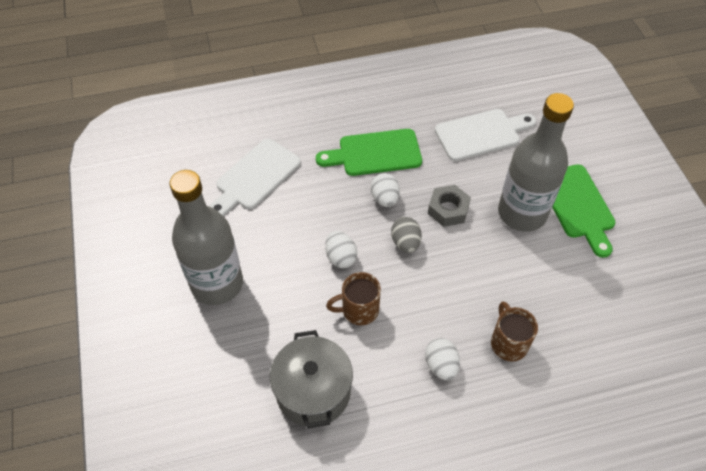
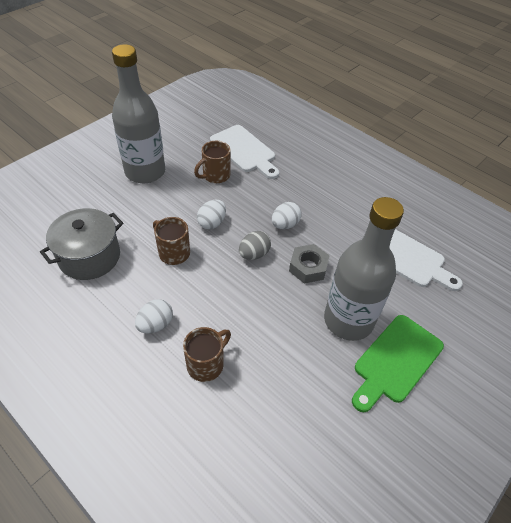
camera: 55 degrees right, 5 degrees down
(255, 177) = (244, 151): white cutting board -> white cutting board turned 135 degrees counterclockwise
(273, 221) = (215, 175): none -> brown mug
(375, 153) = (322, 201): green cutting board -> none

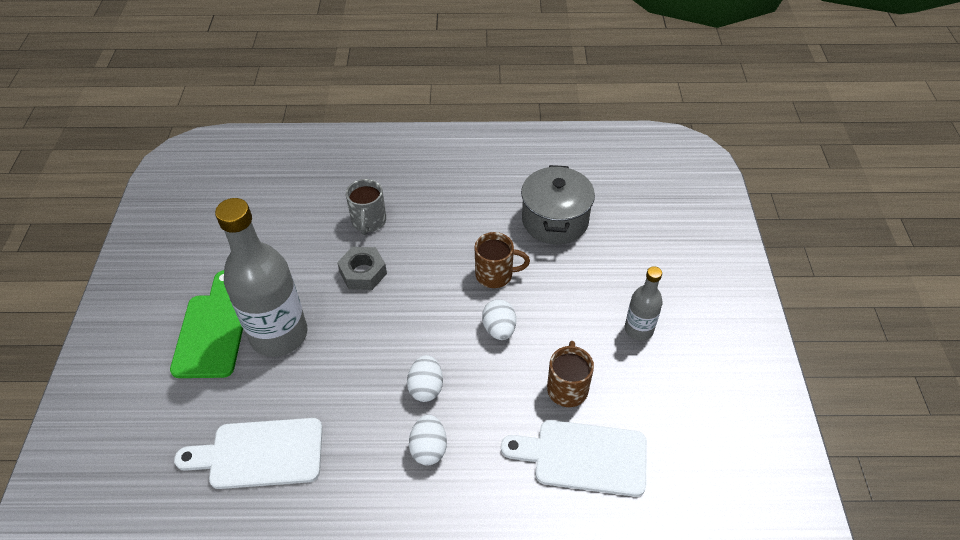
camera: 140 degrees right, 0 degrees up
(145, 172) = (638, 329): grey bottle -> grey bottle, size x0.51
(155, 324) = (436, 217): white egg -> white egg (429, 448)
(206, 364) = (368, 222): brown mug -> grey mug
(254, 254) = (423, 330): grey egg -> none
(308, 267) = (358, 357): grey nut -> grey nut (363, 273)

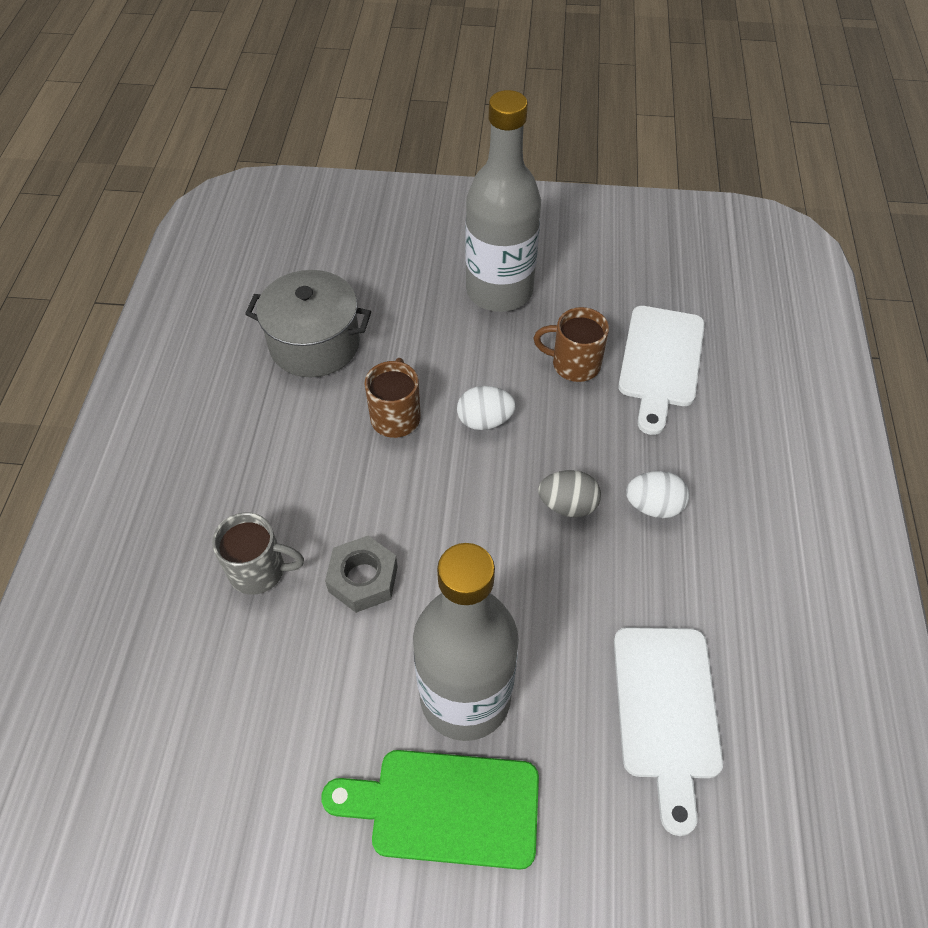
camera: 85 degrees left, 5 degrees up
(426, 387) = (567, 505): white egg -> grey egg
(638, 329) = (499, 291): grey bottle -> grey bottle, size x1.98

